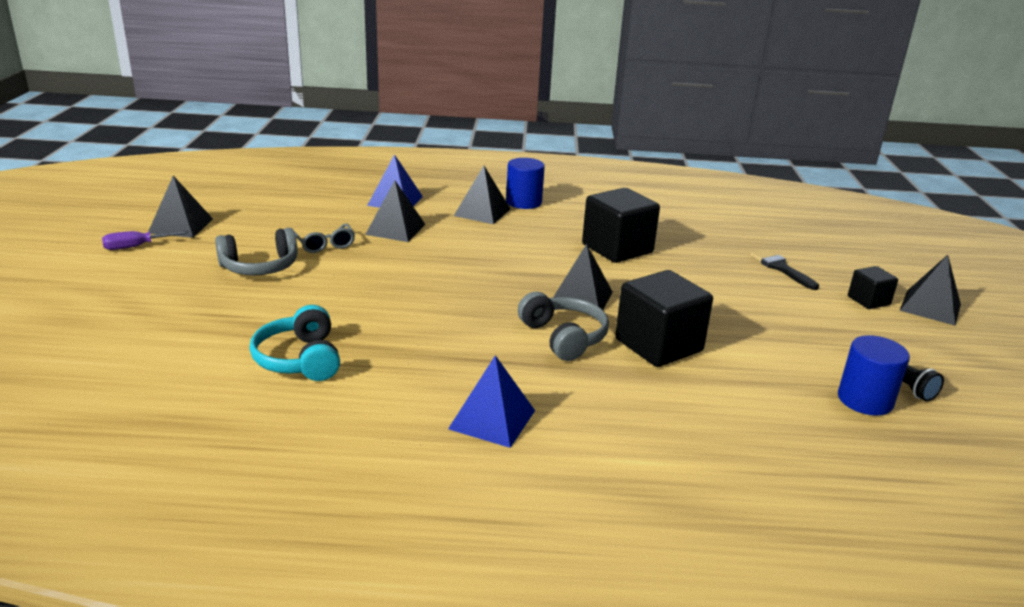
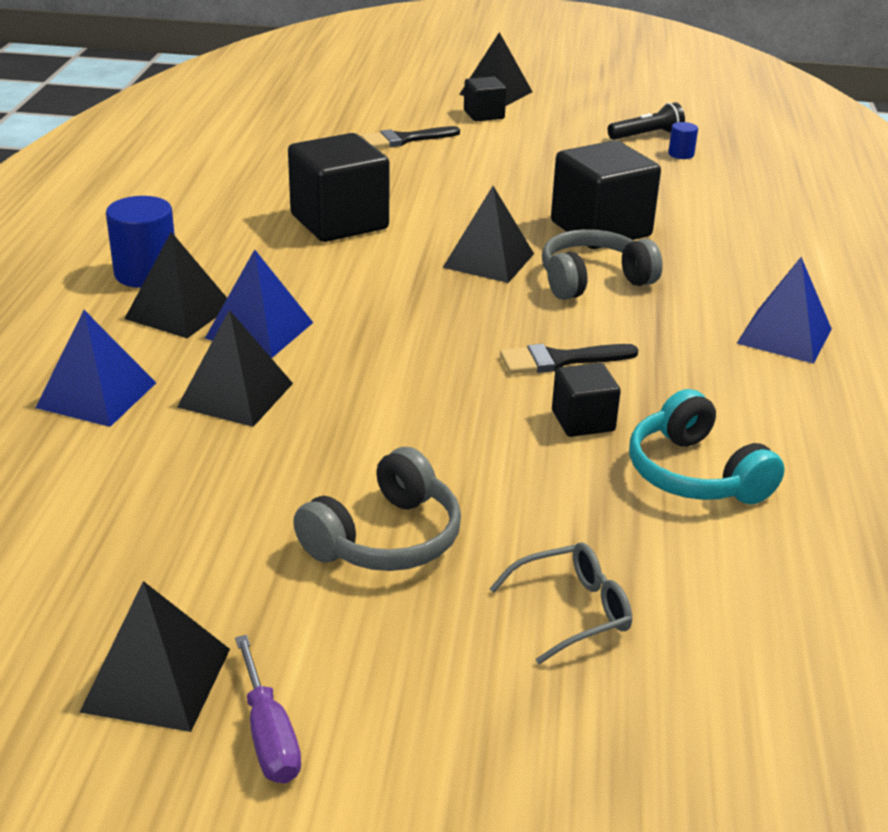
camera: 85 degrees left, 5 degrees up
(260, 267) = (385, 538): grey headphones -> grey headphones turned 60 degrees clockwise
(299, 359) = (695, 474): turquoise headphones -> turquoise headphones turned 75 degrees clockwise
(325, 245) = (294, 469): grey glasses -> grey glasses (572, 611)
(365, 324) = (583, 421): none -> black cube
(441, 319) = (559, 360): none -> black brush
(465, 232) = (259, 330): none -> blue pyramid
(865, 400) = (681, 154): blue cylinder -> blue cylinder, size x0.51

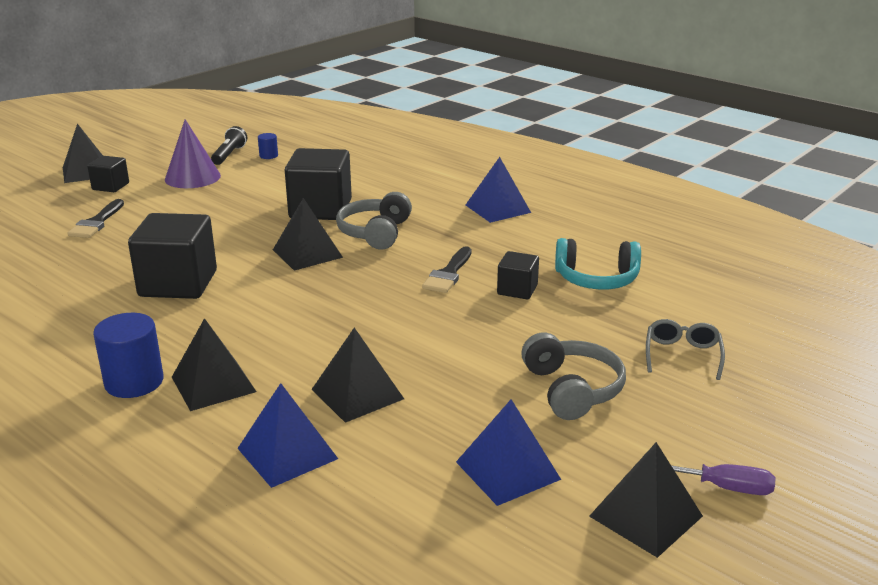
camera: 55 degrees left, 5 degrees down
(259, 330) = (284, 359): blue pyramid -> blue pyramid (507, 470)
(564, 140) = (192, 177): none -> purple cone

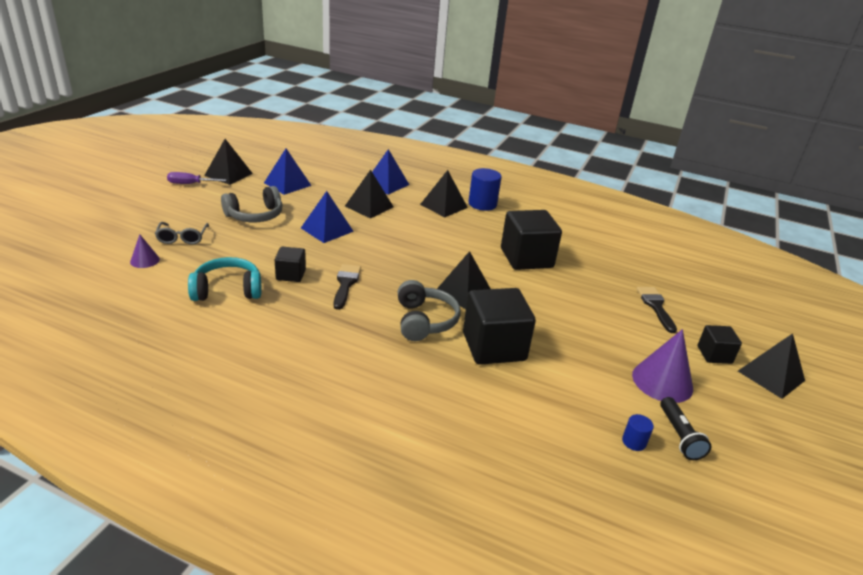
camera: 160 degrees right, 5 degrees up
(497, 208) = (320, 371): blue pyramid -> blue pyramid (327, 229)
(572, 389) = (255, 215): grey headphones -> grey headphones turned 90 degrees counterclockwise
(720, 324) = (144, 260): none -> purple cone

